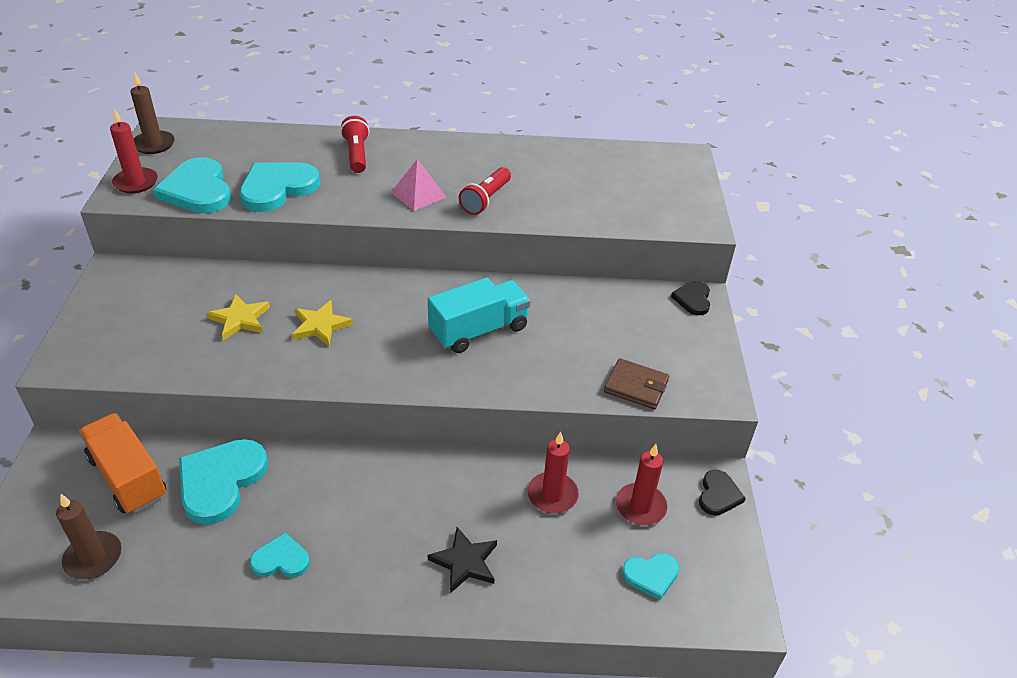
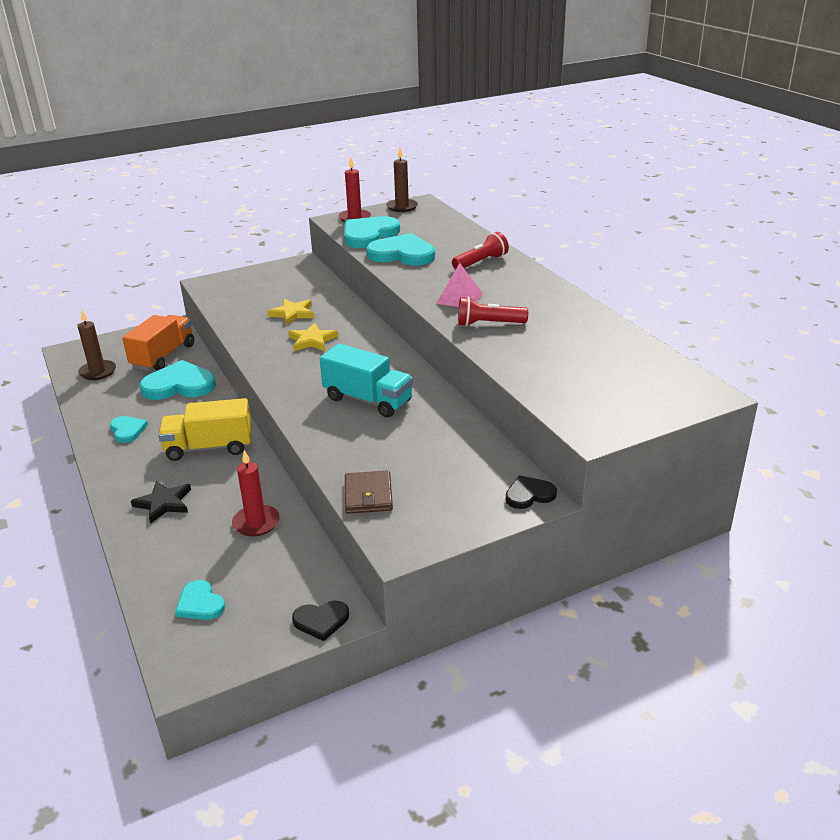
camera: 65 degrees right, 10 degrees down
(387, 492) = (209, 447): none -> yellow truck
(640, 506) = (275, 575): red candle -> none

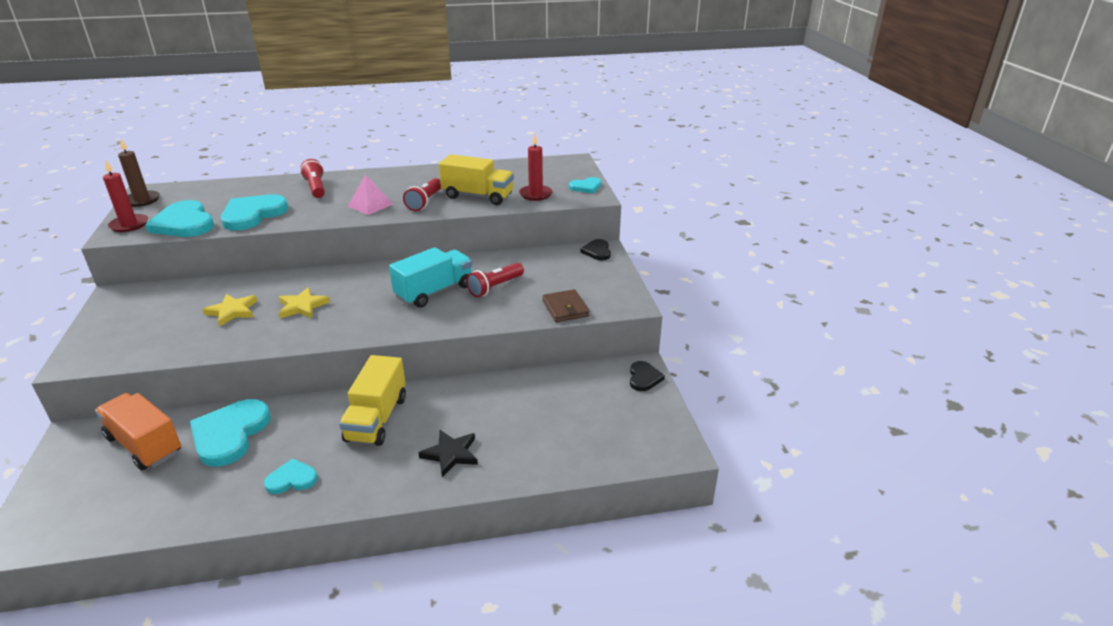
camera: 75 degrees left, 0 degrees up
(98, 372) = (118, 507): brown candle -> none
(200, 603) = (603, 437): turquoise heart -> turquoise heart (586, 187)
(256, 523) = (514, 398): red candle -> red candle (535, 194)
(368, 495) = (565, 308): brown wallet -> brown wallet turned 60 degrees clockwise
(394, 435) = (495, 287): none -> red flashlight
(528, 351) = (478, 196): none -> yellow truck

